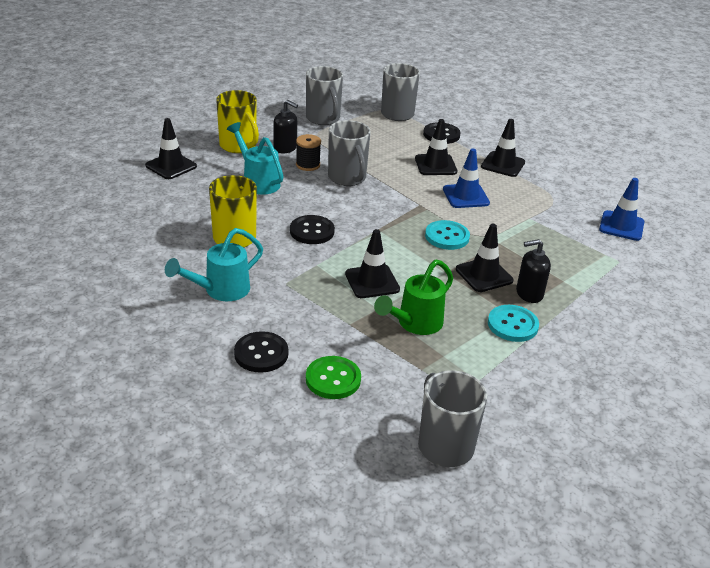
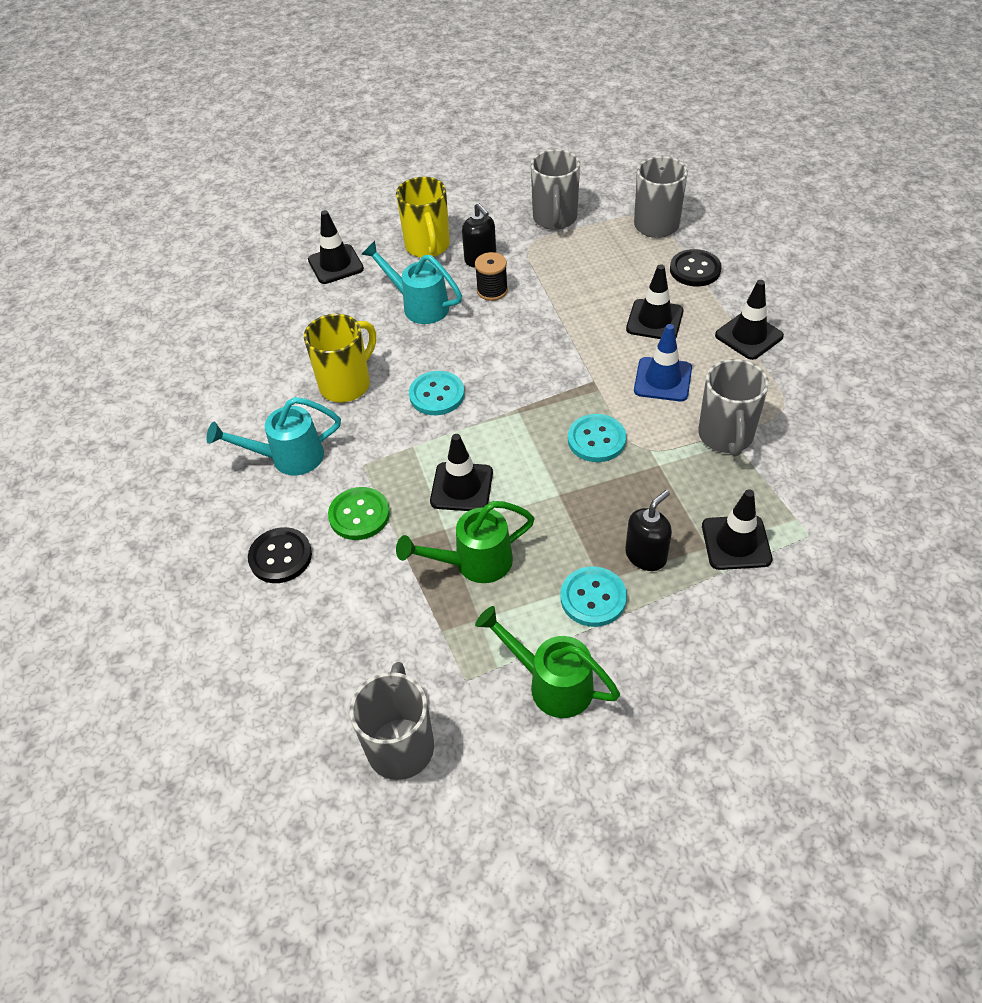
camera: 30 degrees right, 15 degrees up
(257, 181) = (418, 305): turquoise watering can -> turquoise watering can turned 45 degrees counterclockwise
(312, 231) = (437, 395): black button -> turquoise button
(333, 379) = (335, 614): green button -> green button (359, 515)
(347, 178) = (528, 321): grey mug -> grey mug (726, 436)
(484, 275) = (606, 511): black traffic cone -> black traffic cone (736, 543)
(521, 380) = (551, 683): none -> green watering can
(529, 294) = (646, 555): black soap dispenser -> black soap dispenser turned 120 degrees clockwise
(621, 226) = (853, 476): blue traffic cone -> none

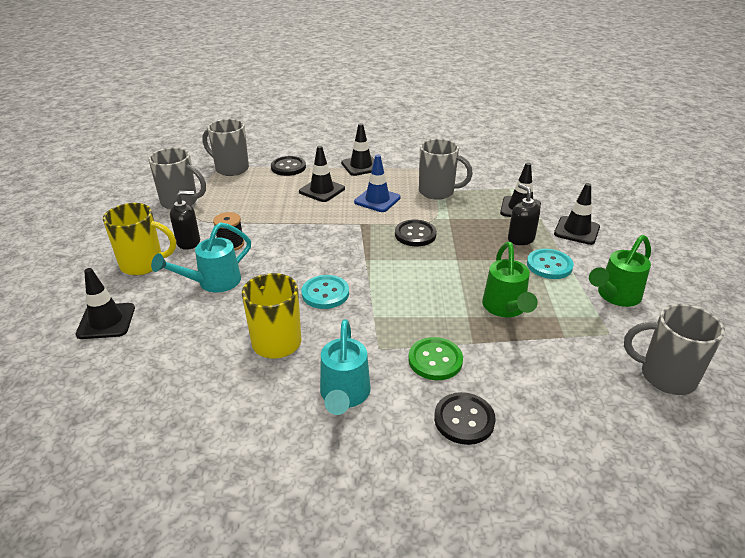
camera: 75 degrees left, 15 degrees down
(461, 487) = (430, 300): black traffic cone -> black traffic cone (576, 231)
(596, 440) = (415, 234): turquoise button -> black button

